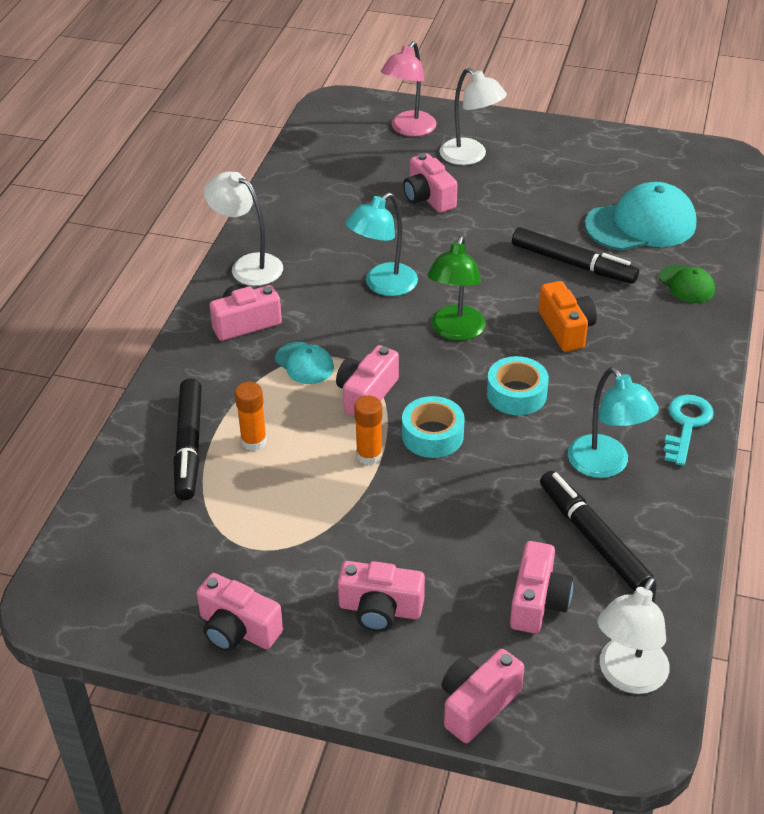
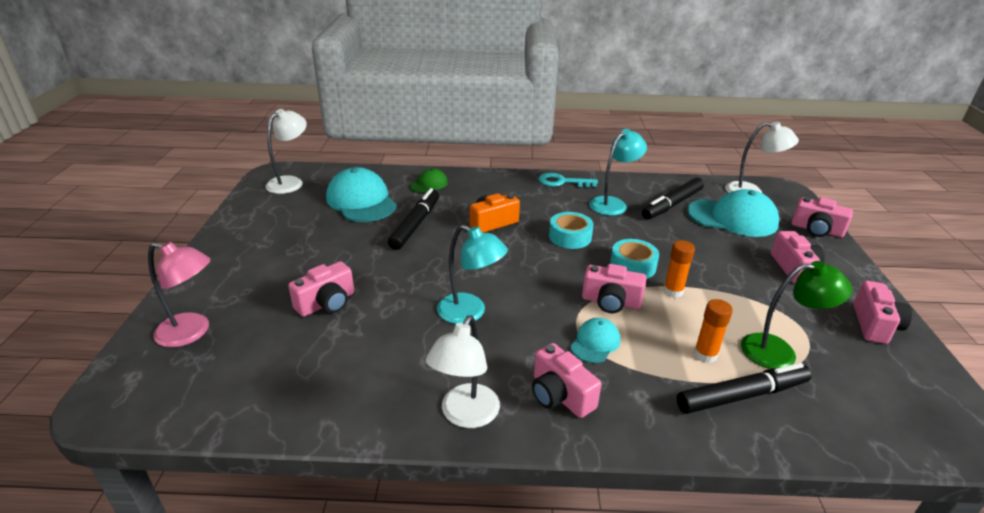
camera: 105 degrees left, 10 degrees down
(455, 331) = (516, 268): green lamp -> green lamp (779, 351)
(470, 156) = (255, 286): white lamp -> white lamp (290, 182)
(537, 602) = (732, 218): pink camera -> turquoise cap

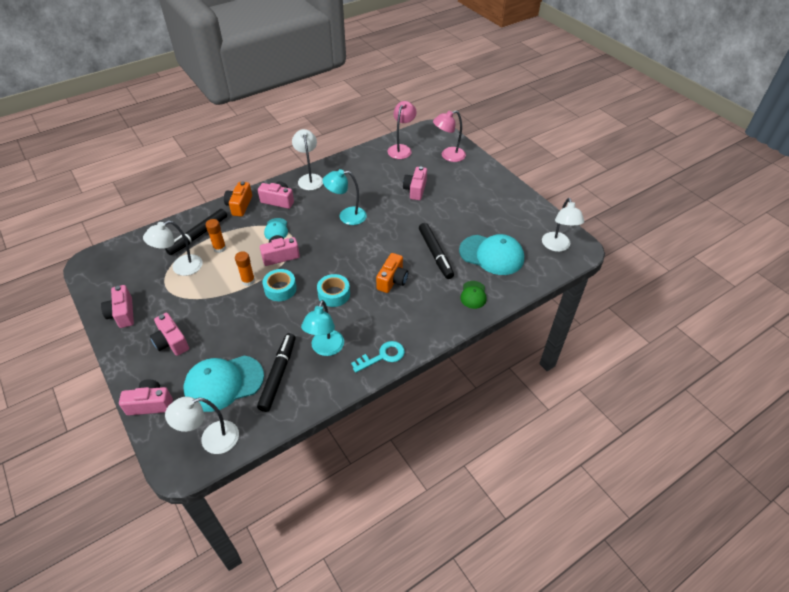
camera: 145 degrees right, 15 degrees up
(231, 391) = (401, 149): none -> pink lamp
(641, 423) = (239, 205): none -> orange camera
(779, 351) = (181, 268): green lamp -> white lamp

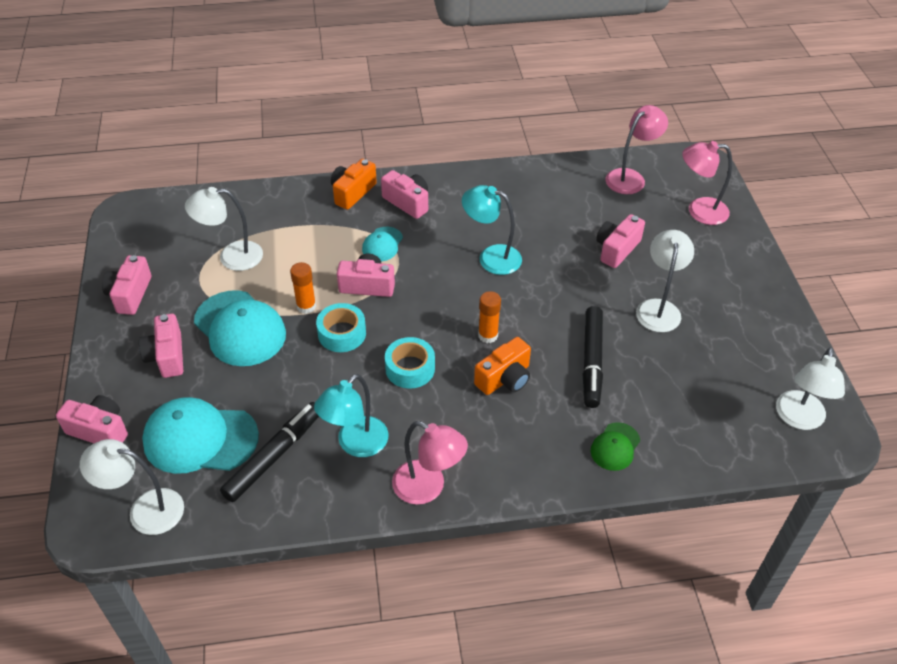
camera: 25 degrees right, 0 degrees up
(198, 235) = (277, 218): black marker -> none
(219, 248) = (294, 246): orange glue stick -> orange glue stick (488, 335)
(309, 178) = (469, 183): white lamp -> white lamp (659, 308)
(382, 356) = (428, 487): turquoise key -> pink lamp
(491, 255) = (680, 394): turquoise cap -> turquoise cap (240, 328)

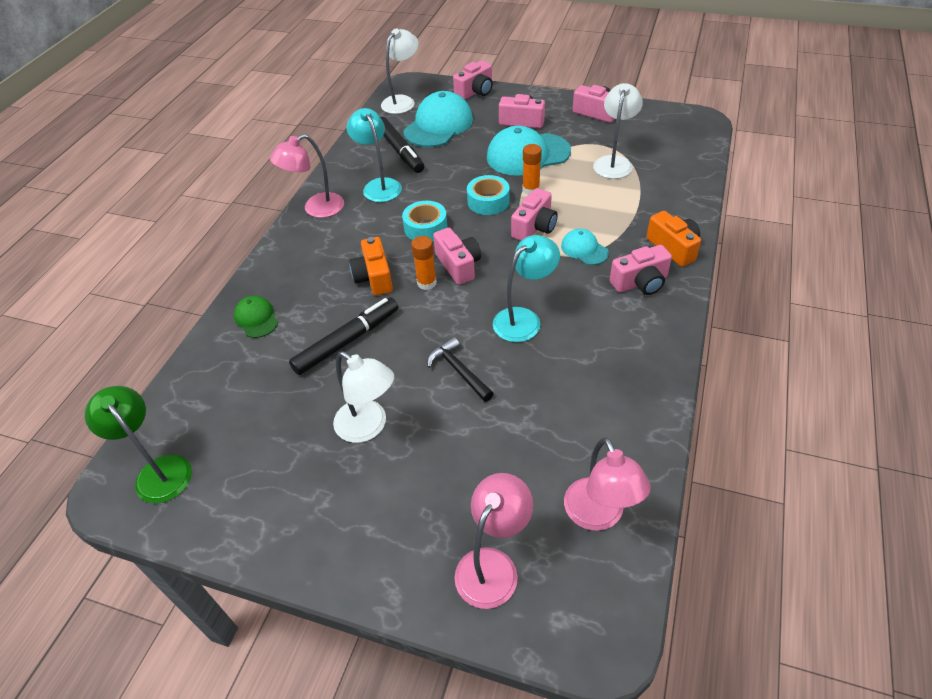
camera: 120 degrees right, 0 degrees up
(570, 277) = (459, 371): none -> black hammer
(592, 361) = (347, 341): black marker -> black marker turned 105 degrees clockwise
(616, 249) = (475, 432): pink camera -> pink camera (458, 265)
(798, 419) = (158, 470): white lamp -> green lamp

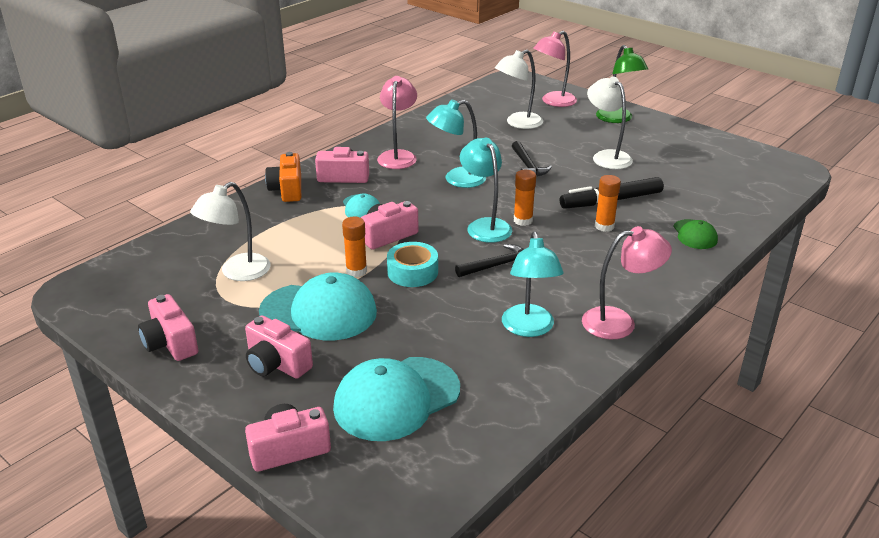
camera: 160 degrees left, 15 degrees down
(158, 470) = (764, 170): green lamp -> green lamp (617, 119)
(346, 301) = (604, 226): none -> orange glue stick
(374, 277) = (571, 237): orange camera -> none
(400, 151) = (477, 372): black marker -> none
(402, 101) = (423, 474): white lamp -> white lamp (518, 123)
(425, 228) = (498, 265): turquoise tape -> black hammer
(458, 265) = (485, 226): pink camera -> turquoise lamp
(599, 516) = (484, 102): pink lamp -> pink lamp (398, 156)

